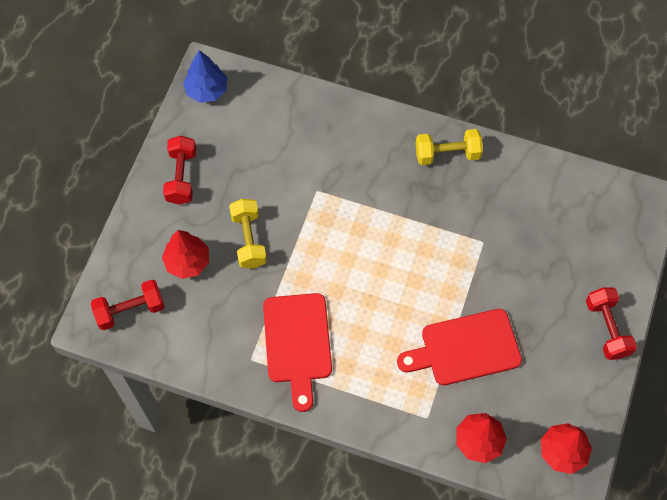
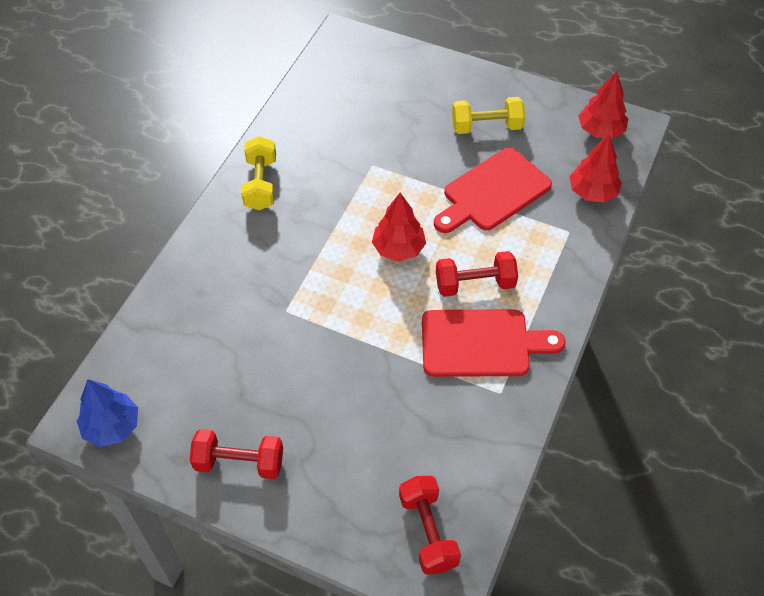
camera: 85 degrees left, 10 degrees down
(187, 262) = (365, 459): red tree -> red tree (398, 248)
(249, 240) = (342, 387): yellow dumbbell -> yellow dumbbell (486, 126)
(465, 348) = (493, 192): red cutting board -> red cutting board turned 60 degrees clockwise
(607, 328) = (476, 83): red dumbbell -> red dumbbell (475, 284)

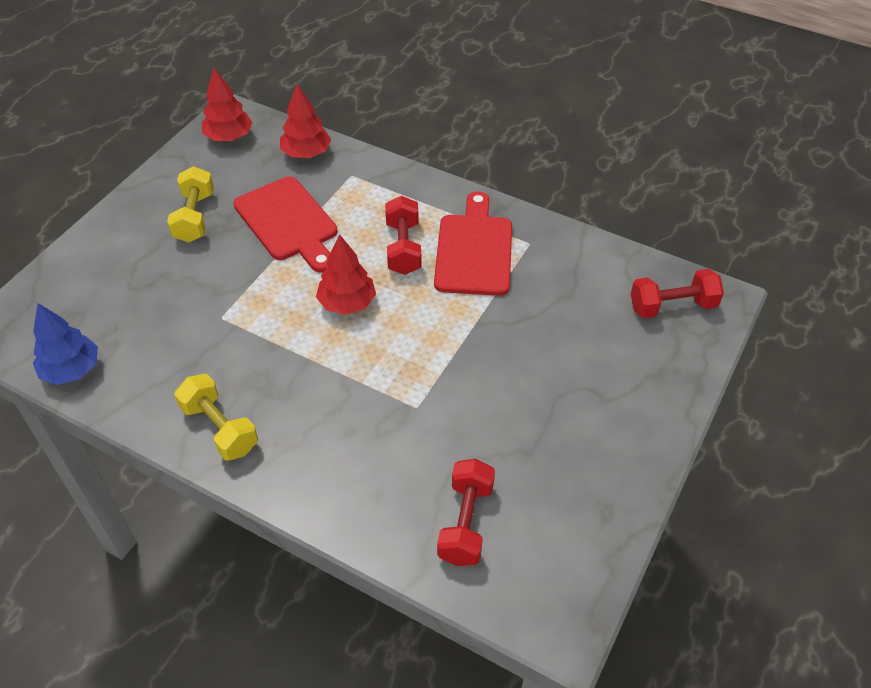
camera: 85 degrees left, 5 degrees down
(112, 426) = (565, 587): blue tree -> blue tree (71, 370)
(239, 462) = (608, 454): red dumbbell -> red dumbbell (465, 523)
(260, 184) = (220, 428): yellow dumbbell -> yellow dumbbell turned 45 degrees clockwise

